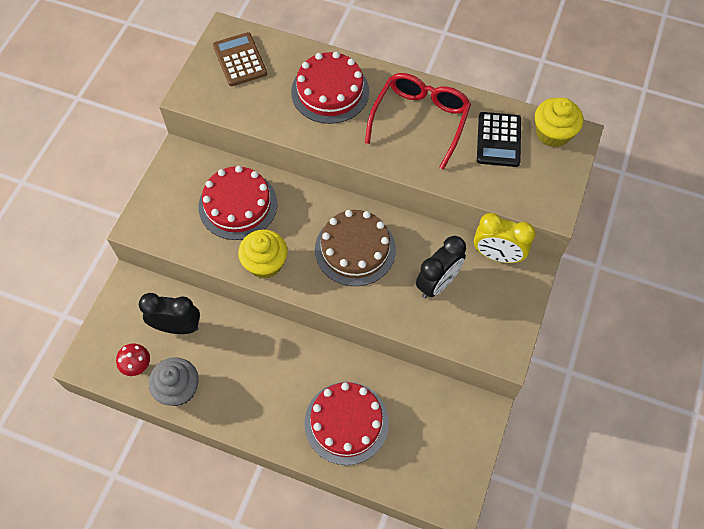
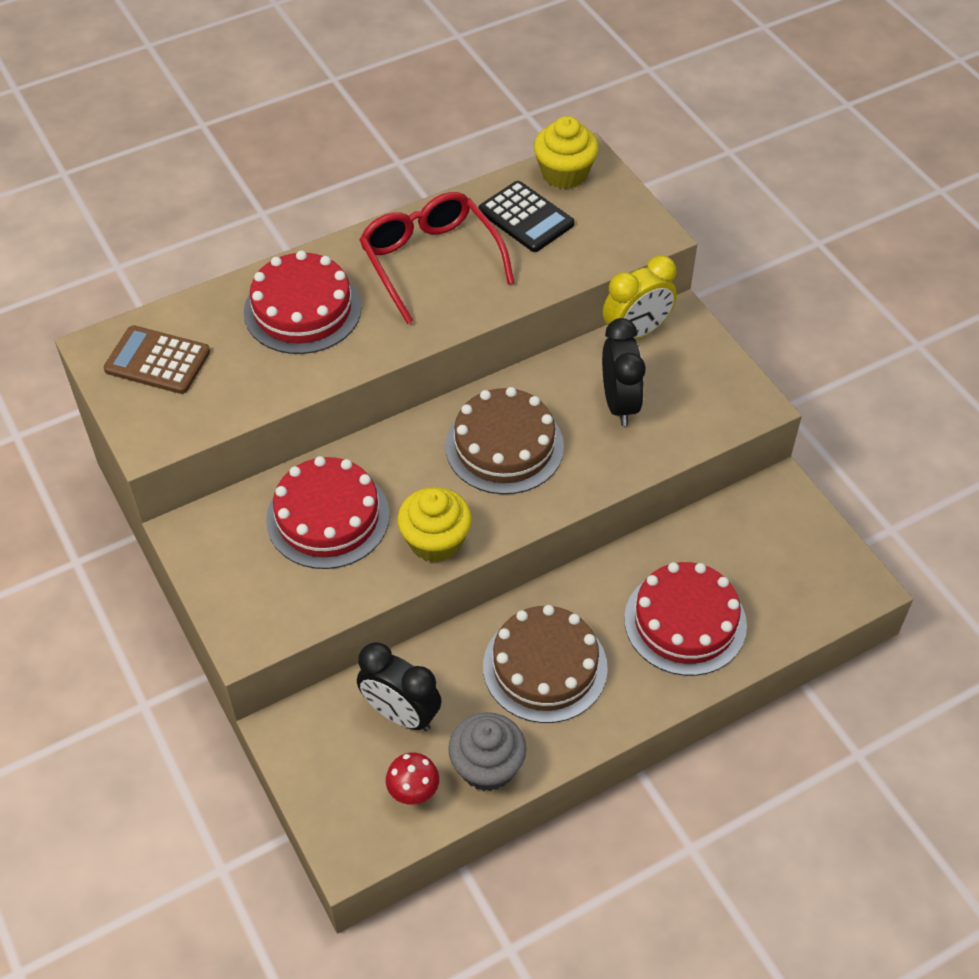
camera: 50 degrees left, 10 degrees down
(177, 327) = (401, 714): black clock -> black clock turned 105 degrees counterclockwise
(259, 372) = (545, 667): none -> brown cake

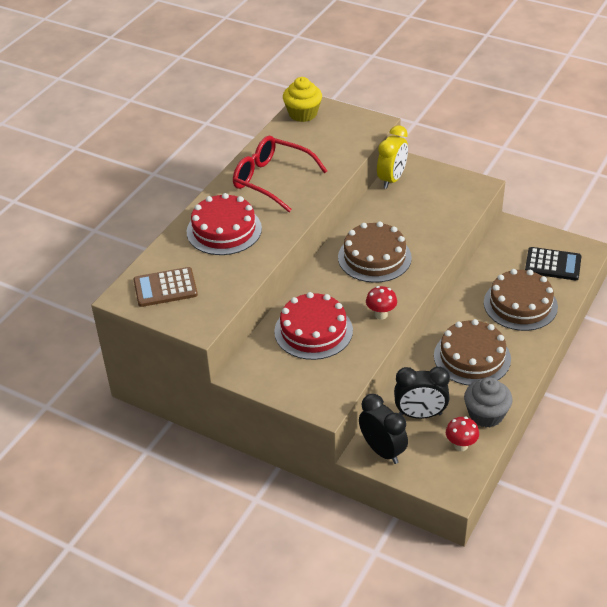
camera: 30 degrees left, 10 degrees down
(435, 541) = (381, 314): yellow cupcake -> red mushroom
(526, 218) = (302, 141): black calculator -> black calculator (553, 264)
(619, 403) = (414, 213): black clock -> black clock (382, 450)
(685, 622) = (520, 304): red cake -> brown cake

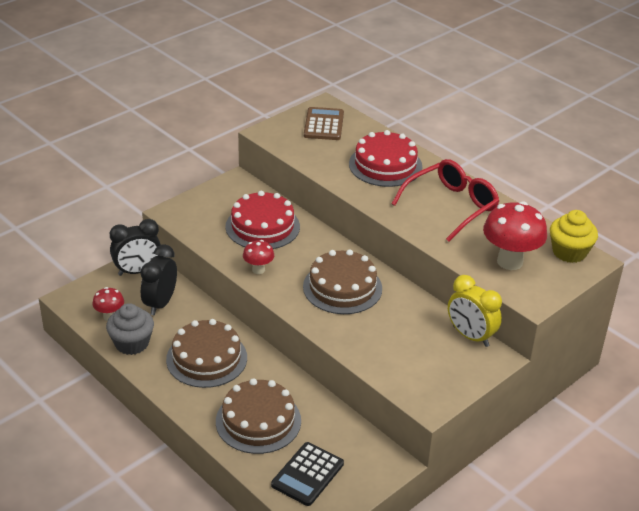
camera: 105 degrees right, 5 degrees down
(333, 139) = (510, 261): none -> red mushroom

